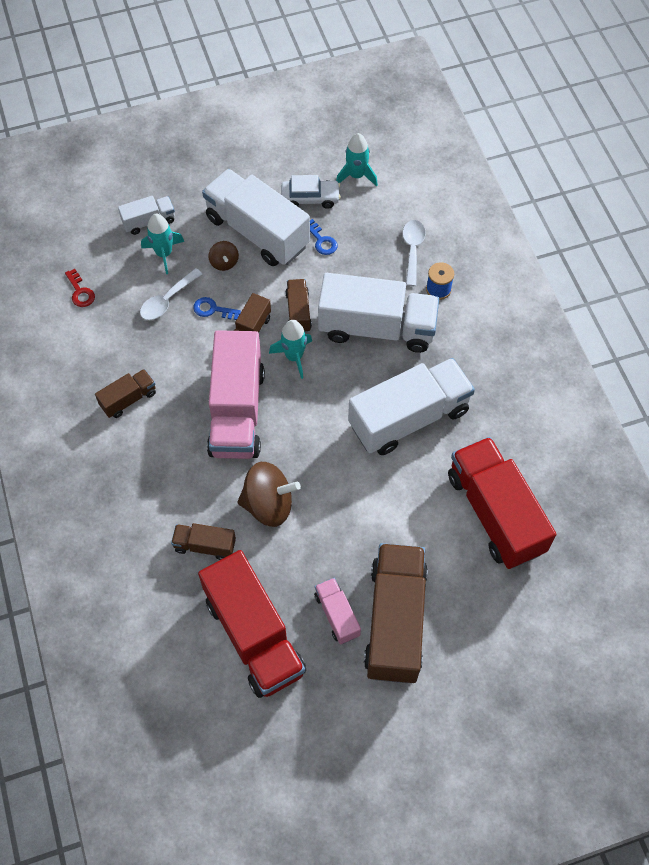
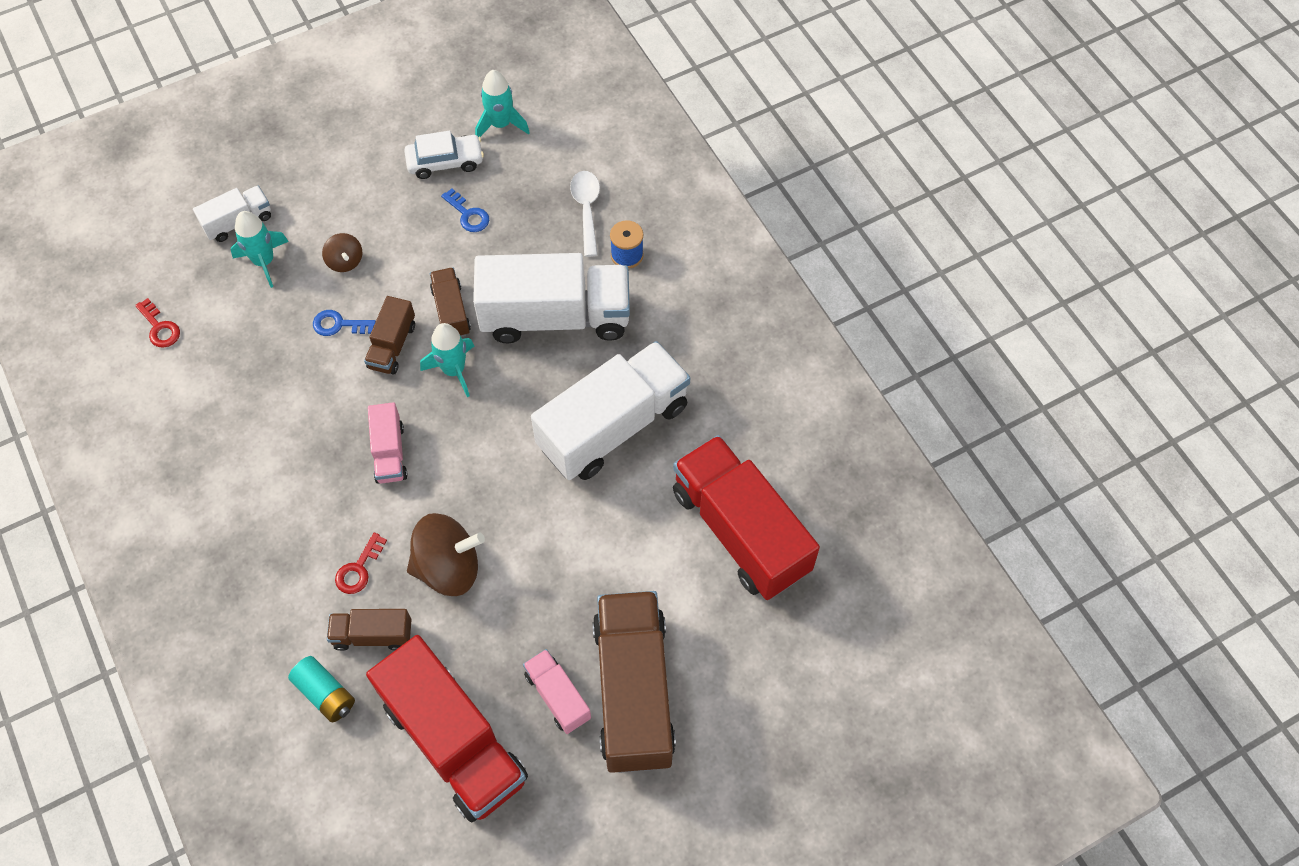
camera: 10 degrees left, 0 degrees up
(128, 399) = (244, 459): brown truck -> none
(163, 583) = (325, 694): none -> turquoise battery
(167, 300) = (277, 322): white spoon -> none
(201, 495) = (358, 569): none -> red key
(237, 411) = (389, 453): pink truck -> pink truck, size x0.48
(257, 232) = (383, 215): white truck -> none

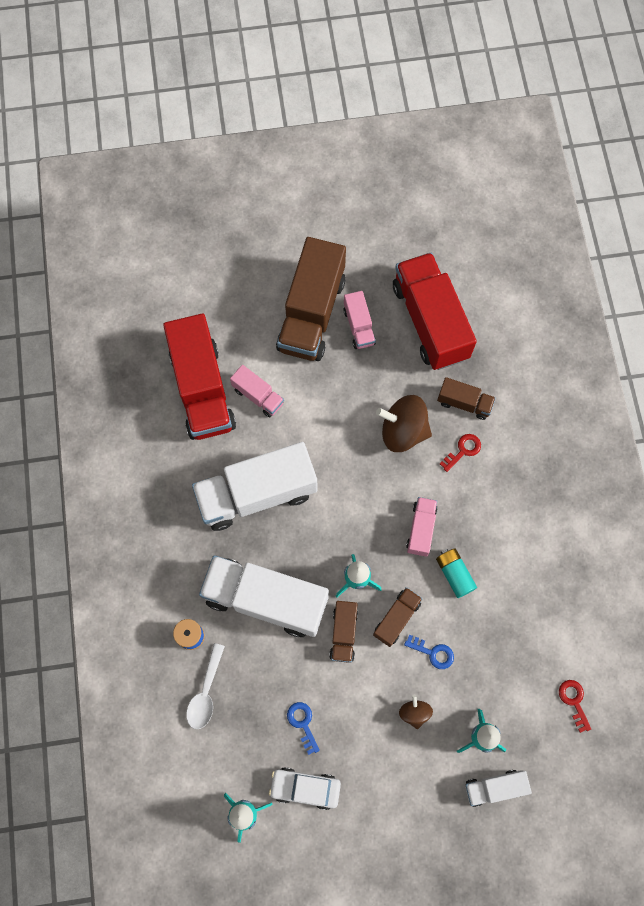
camera: 160 degrees left, 10 degrees up
(325, 694) = (503, 376): turquoise battery -> turquoise battery (454, 574)
(662, 547) = (258, 396): none -> pink truck

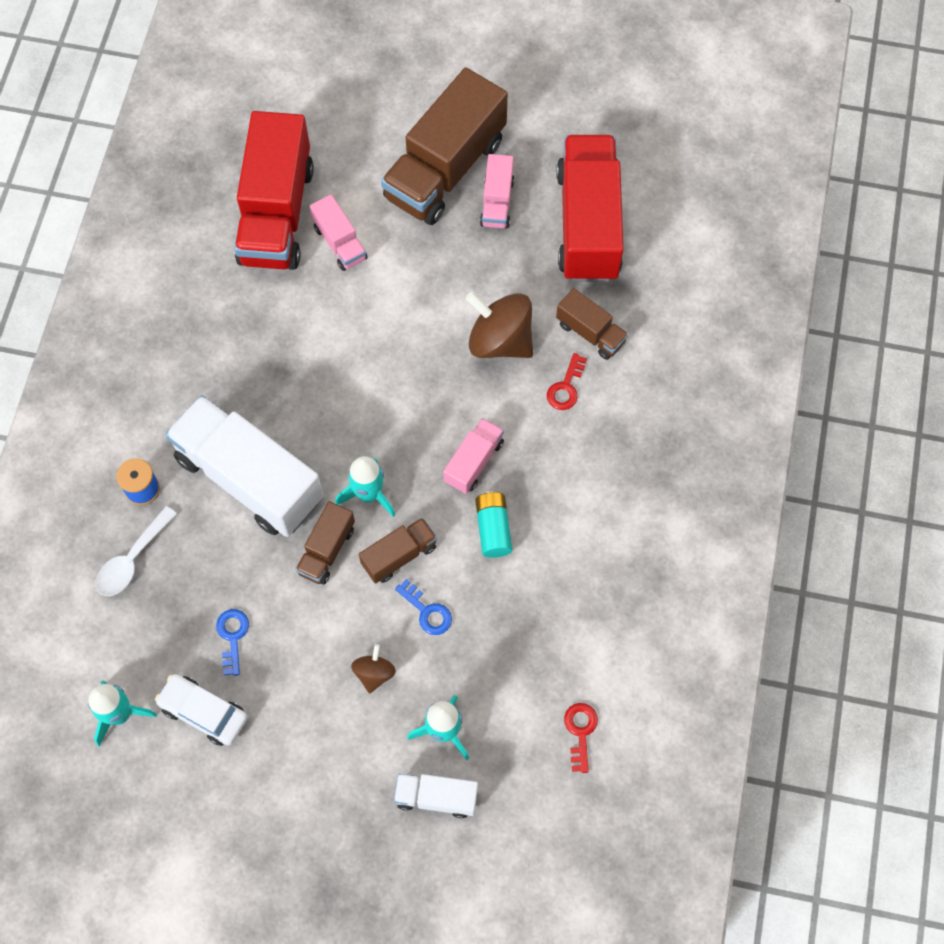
camera: 20 degrees right, 5 degrees down
(257, 494) = (291, 354): white truck -> none
(463, 450) = (566, 387): red key -> red key turned 135 degrees clockwise

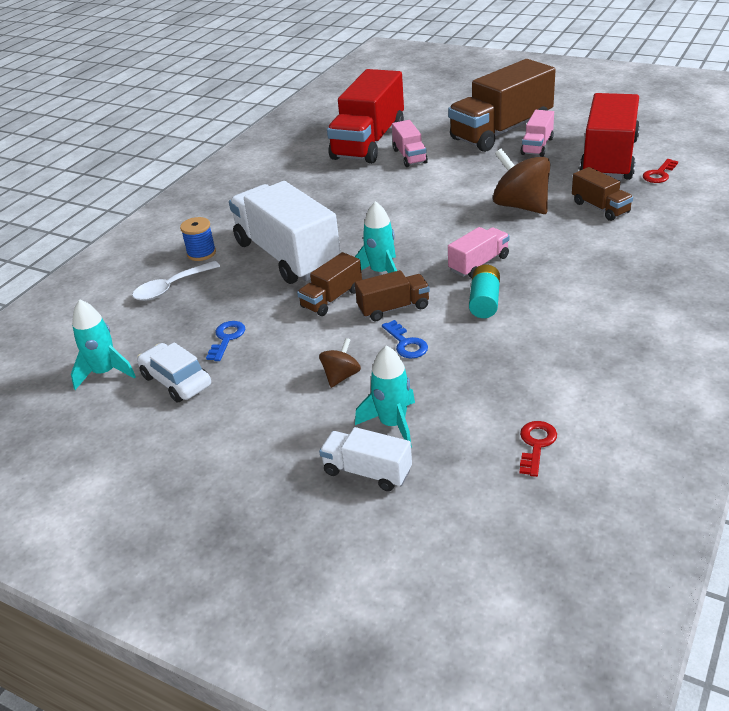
camera: 20 degrees right, 30 degrees down
(566, 387) = (572, 232): red key -> red key (659, 174)

